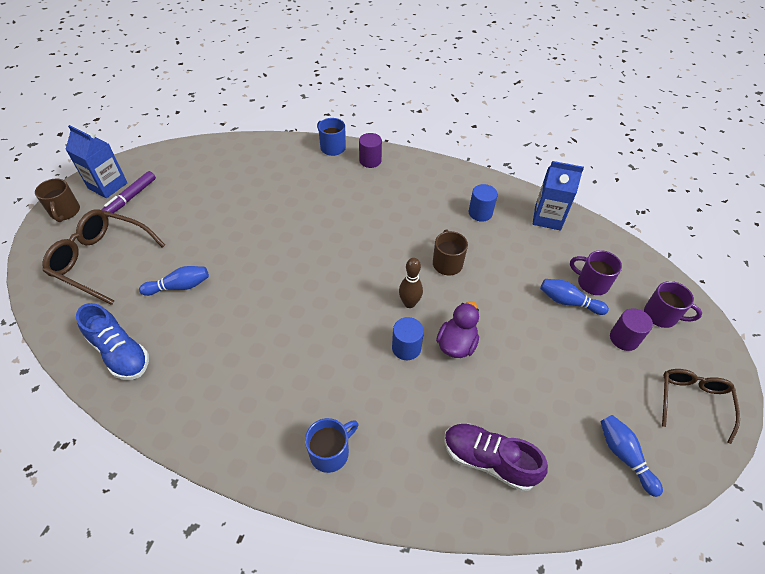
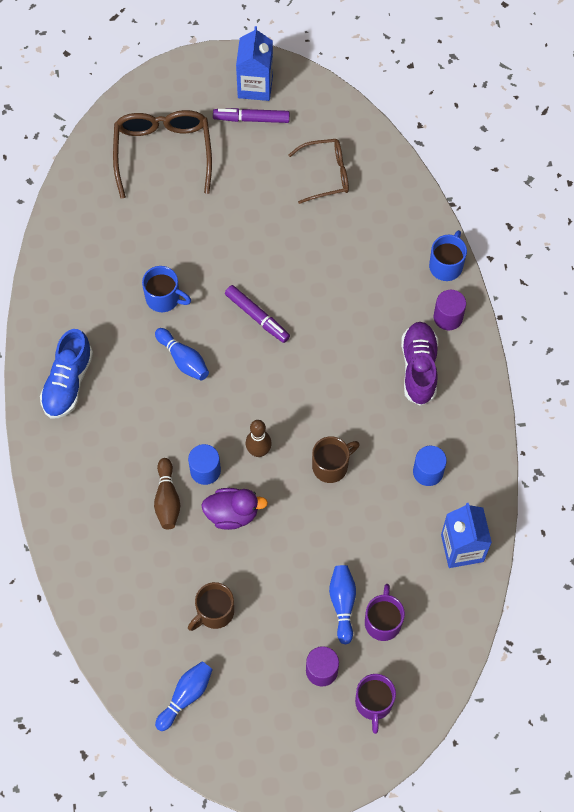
camera: 65 degrees right, 15 degrees up
(65, 212) = (200, 77): brown mug -> brown mug (214, 612)
(120, 353) = (80, 240): blue shoe -> blue shoe (68, 382)
(179, 286) = (169, 239): blue bowling pin -> blue bowling pin (183, 359)
(293, 258) = (257, 317): none -> purple marker
(330, 452) = (74, 456): blue mug -> blue mug (164, 298)
(418, 389) = (167, 499): none -> brown bowling pin
(488, 460) = (127, 583): purple shoe -> purple shoe (419, 368)
(692, 401) = (276, 750): brown glasses -> brown glasses (326, 174)

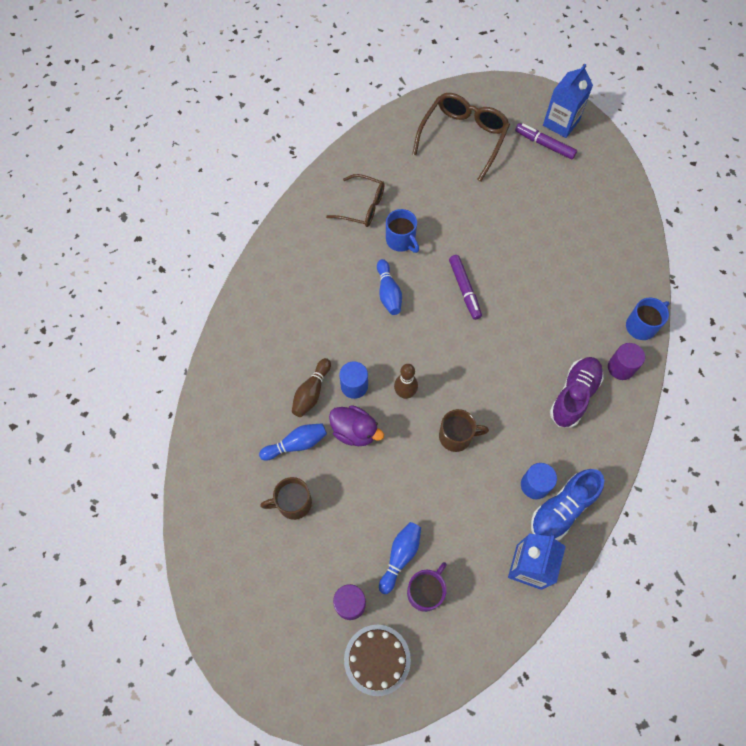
camera: 30 degrees right, 0 degrees up
(68, 382) = (292, 266): blue shoe -> blue shoe (562, 509)
(186, 696) = (229, 559): blue bowling pin -> blue bowling pin (296, 444)
(326, 174) = (580, 210): brown glasses -> brown glasses (362, 206)
(374, 703) = (377, 659): purple mug -> brown cake

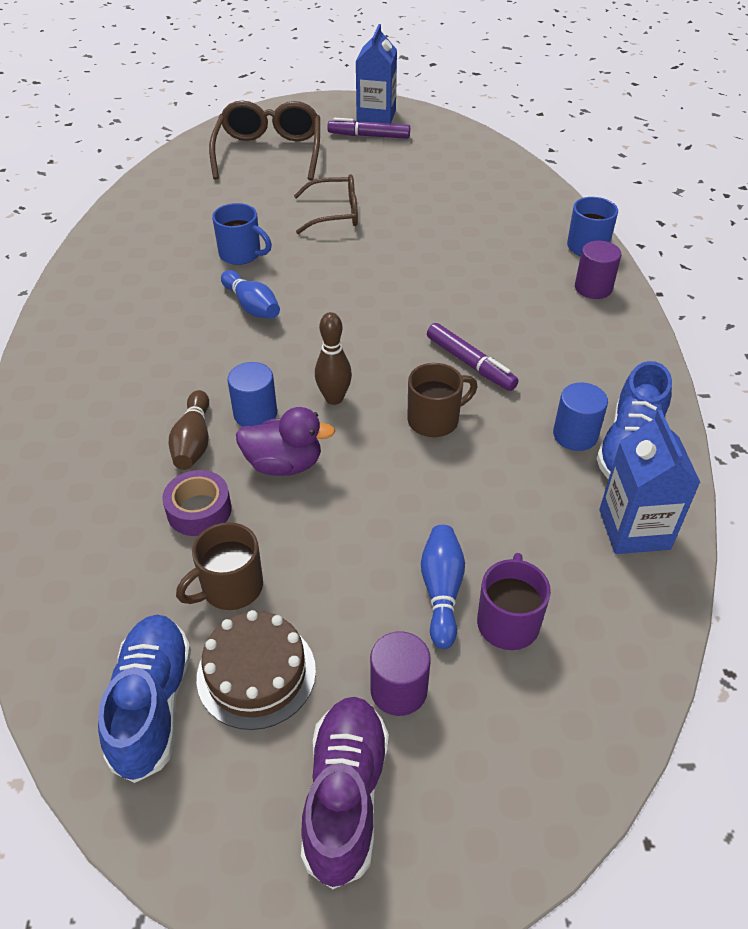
camera: 25 degrees left, 20 degrees down
(230, 555) = (152, 705): none -> blue shoe
(296, 444) = (199, 510): blue bowling pin -> purple tape
(362, 206) = (172, 238): brown glasses -> brown glasses (335, 214)
(377, 659) = (490, 754): brown cake -> brown cake (256, 673)
(464, 289) = (352, 275): purple marker -> purple marker (470, 363)
(574, 396) = (558, 330): purple shoe -> purple shoe (345, 796)

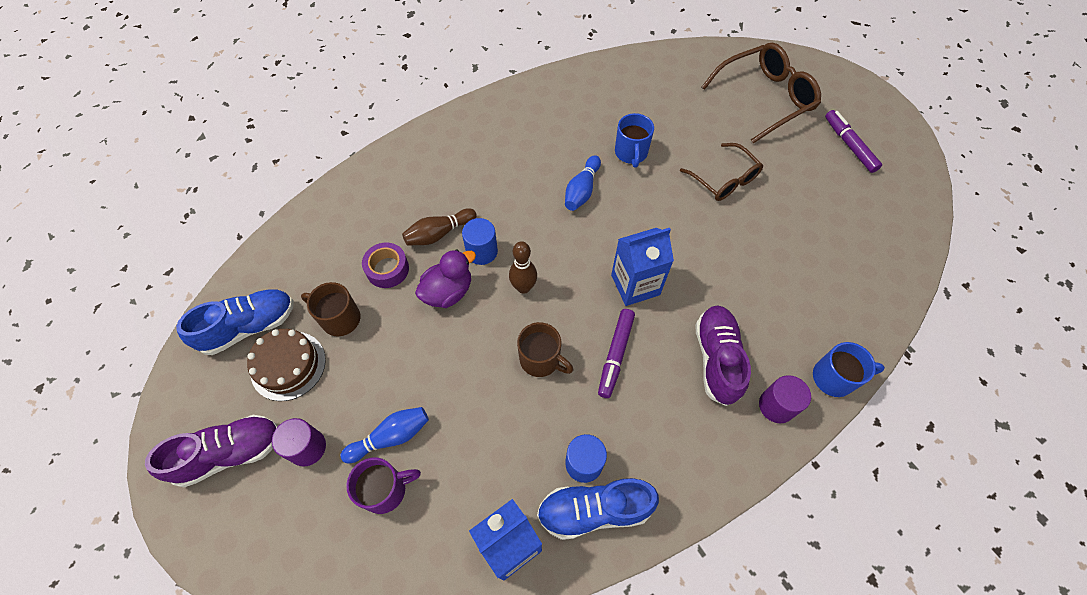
camera: 60 degrees right, 15 degrees up
(284, 464) = (448, 292): purple duck -> purple duck turned 105 degrees counterclockwise
(376, 116) = (883, 135): blue carton -> blue carton (635, 285)
(523, 301) = (716, 359): none -> purple shoe

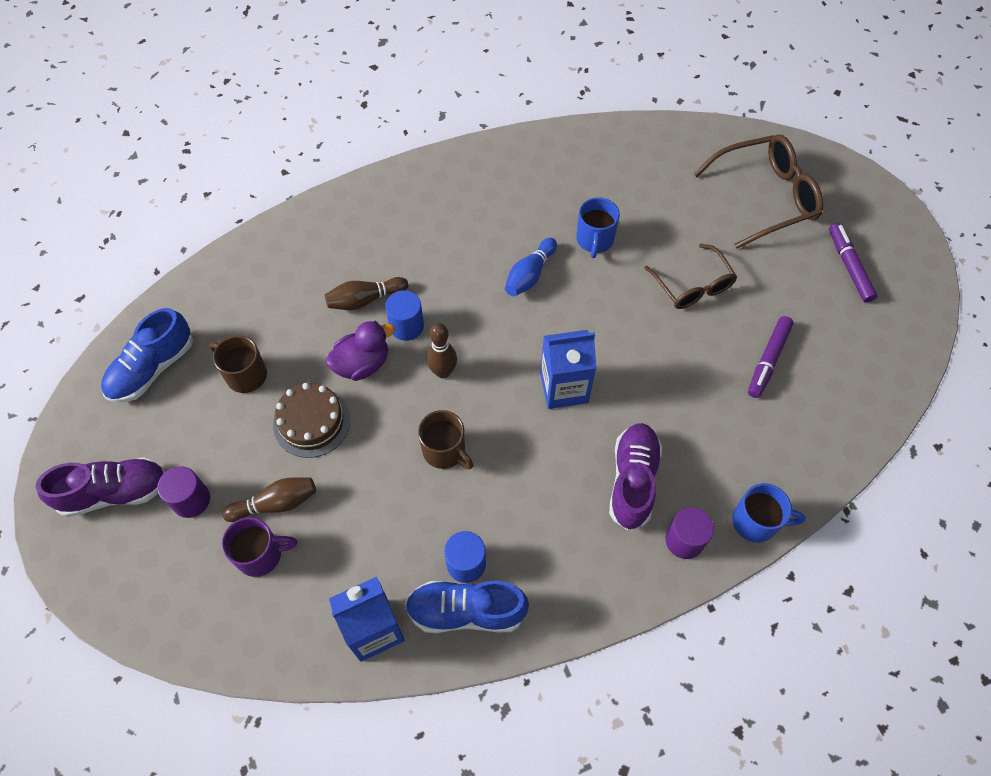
camera: 10 degrees right, 0 degrees up
(249, 327) = (152, 368): blue shoe -> blue shoe turned 150 degrees clockwise
(288, 365) = (185, 414): brown cake -> brown cake (312, 422)
(387, 269) = (303, 330): purple tape -> none
(391, 437) = (276, 504): blue bowling pin -> brown bowling pin
(615, 355) = (525, 459): purple marker -> purple marker (768, 360)

